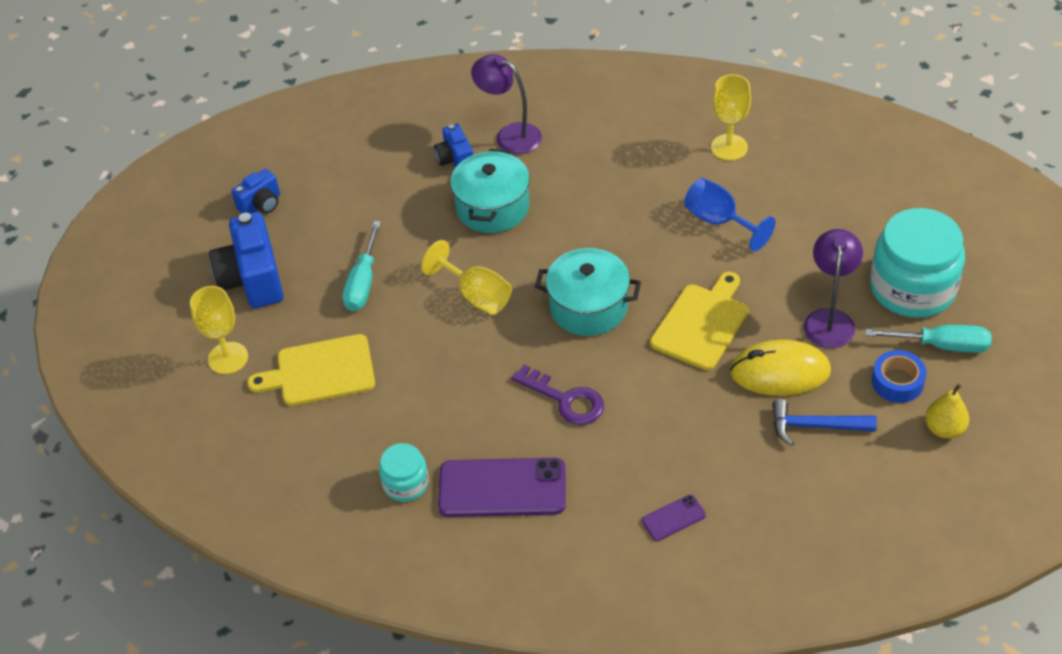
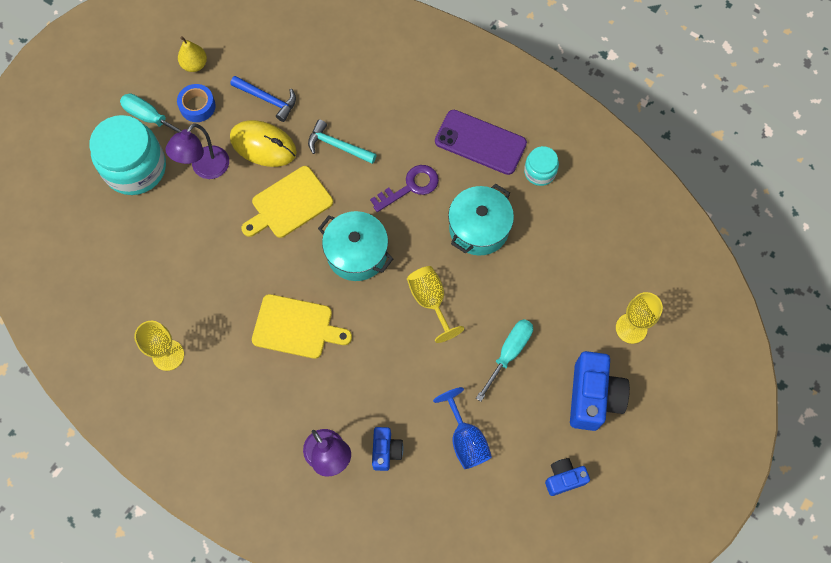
camera: 160 degrees left, 20 degrees up
(320, 372) = (567, 285): yellow cutting board -> yellow cutting board (296, 327)
(492, 207) = (380, 382): turquoise pot -> turquoise pot (479, 228)
(565, 400) = (410, 187): purple key -> purple key turned 90 degrees clockwise
(673, 518) = (387, 79): purple phone -> none
(686, 409) = (337, 146): none -> turquoise hammer
(719, 221) = (222, 286): blue goblet -> blue goblet (465, 439)

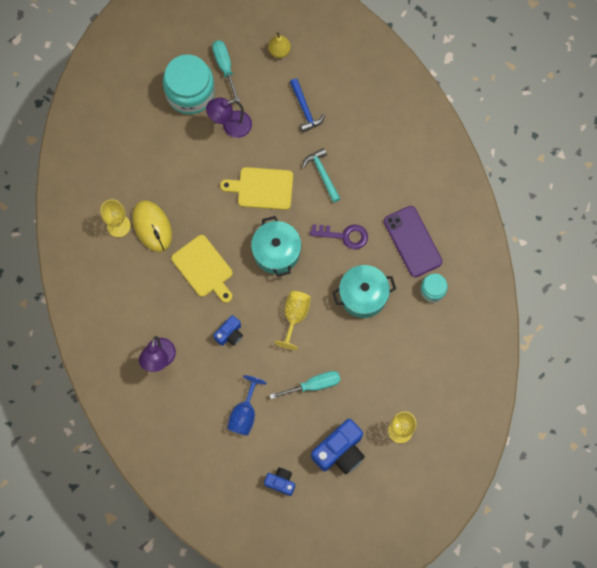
camera: 40 degrees right, 5 degrees up
(197, 106) = (259, 80): blue tape -> none
(263, 145) = (277, 138): yellow mouse -> yellow mouse (152, 226)
(386, 451) = (194, 382): blue camera -> blue camera (229, 334)

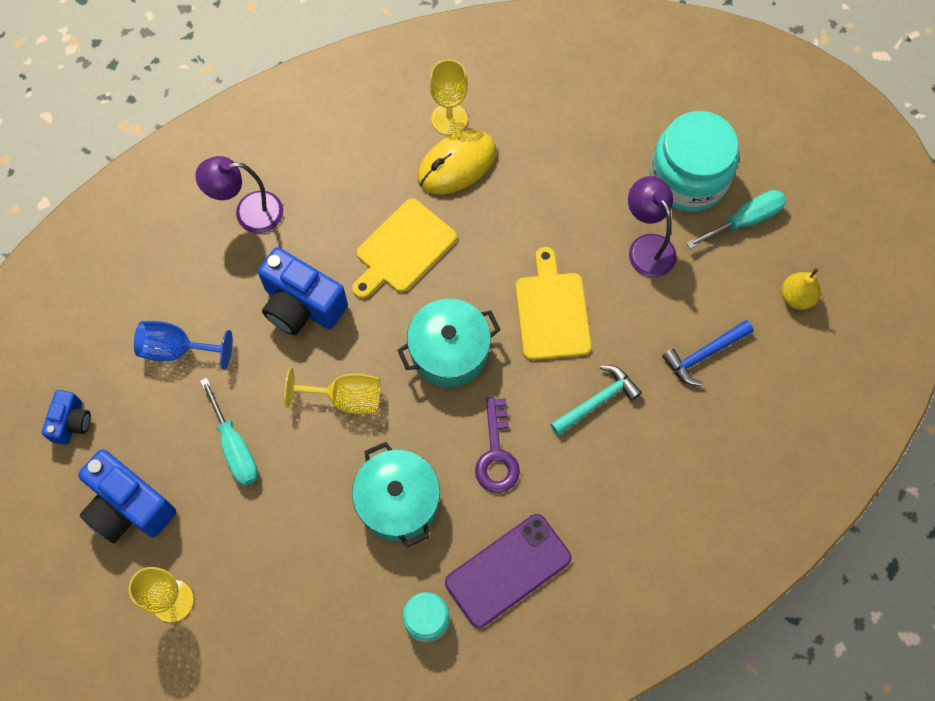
camera: 80 degrees right, 5 degrees down
(229, 334) = (302, 305): blue camera -> blue camera, size x1.79

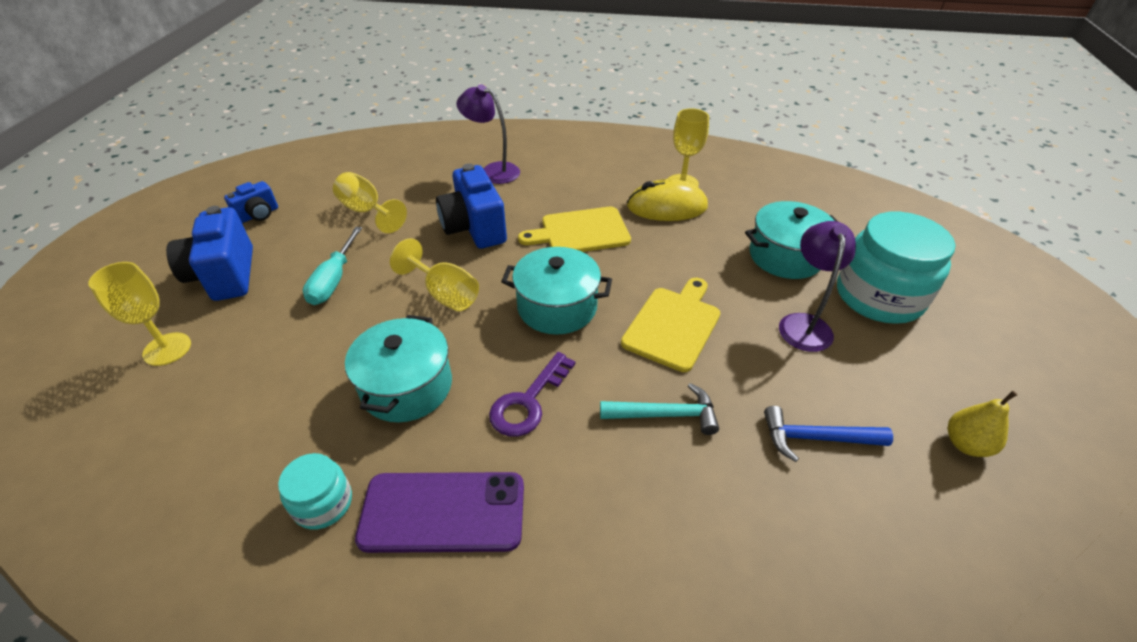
camera: 35 degrees right, 25 degrees down
(177, 349) = (367, 211): blue goblet -> yellow goblet
(595, 172) = (785, 256): none -> turquoise pot
(745, 220) = (928, 351): turquoise screwdriver -> none

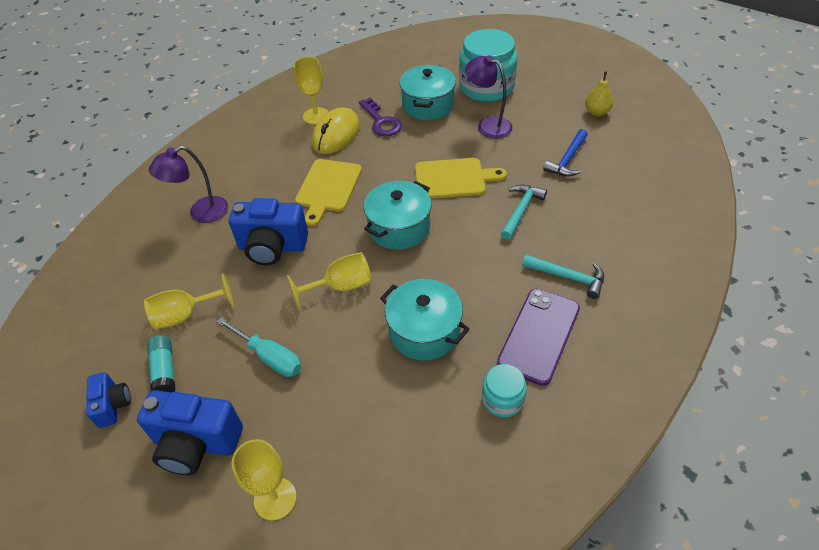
camera: 60 degrees left, 5 degrees up
(300, 226) = (165, 371): none -> turquoise glue stick
(528, 401) = (475, 269): purple key -> purple key (381, 121)
(569, 516) = (568, 277): none -> turquoise hammer
(673, 325) = (453, 178): yellow cutting board -> yellow cutting board turned 120 degrees clockwise

